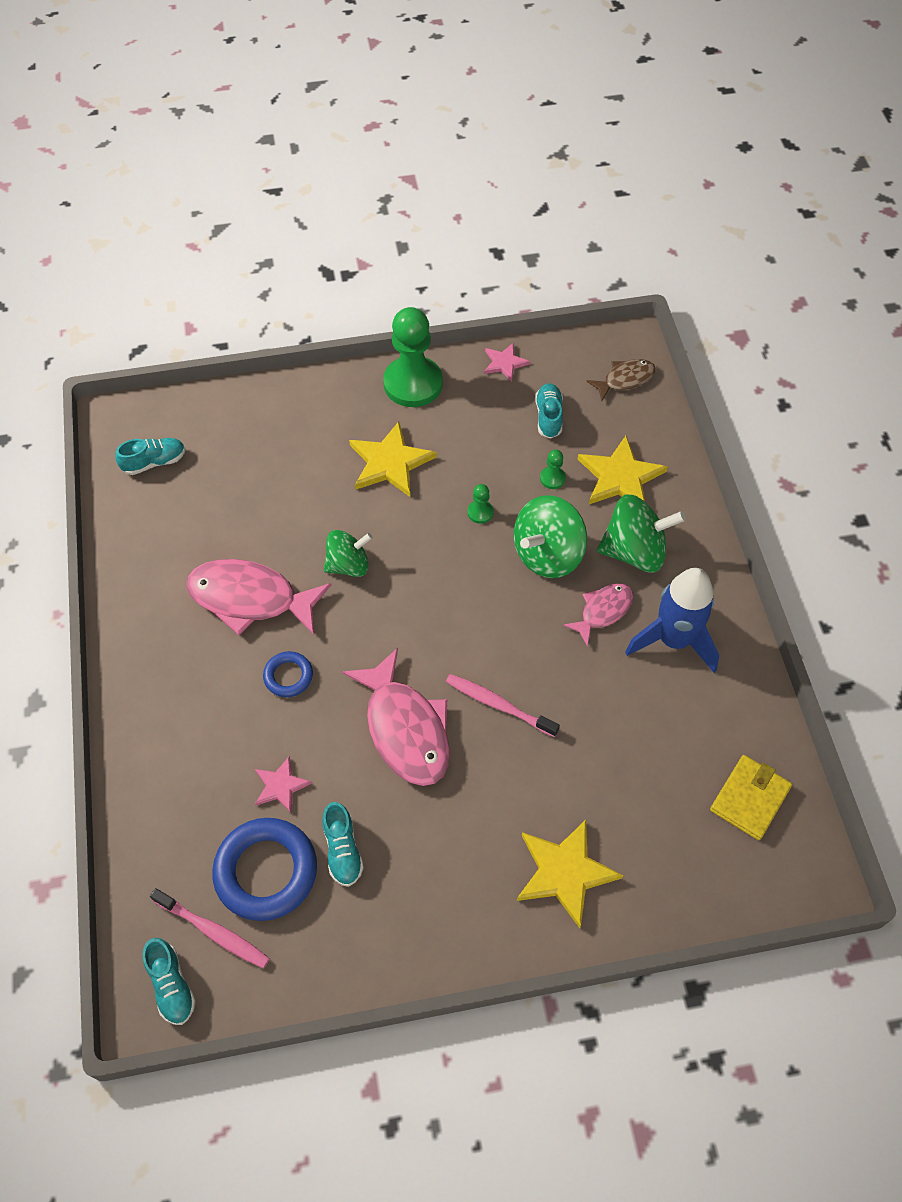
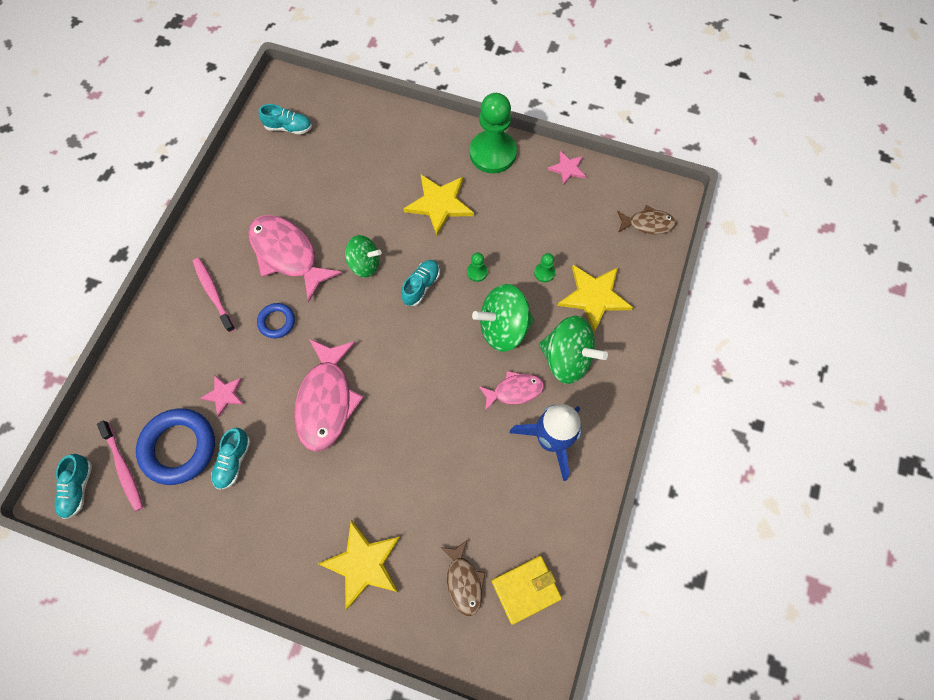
camera: 30 degrees right, 10 degrees up
(498, 705) = (398, 419): pink toothbrush -> pink toothbrush (213, 293)
(548, 417) = (572, 225): turquoise shoe -> turquoise shoe (421, 286)
(682, 827) = (463, 581): none -> brown fish

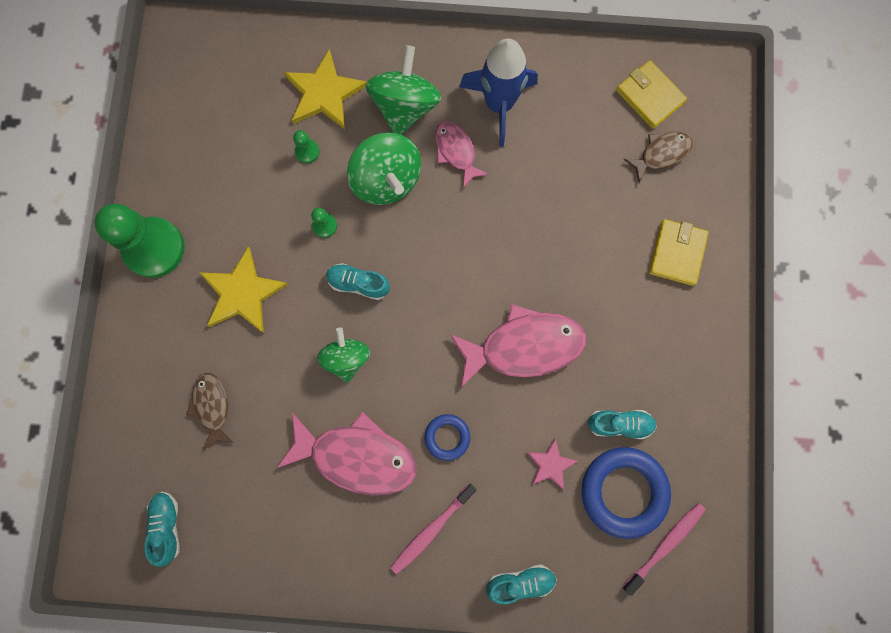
camera: 105 degrees left, 10 degrees up
(78, 488) = (701, 587): turquoise shoe -> turquoise shoe (520, 582)
(288, 254) = (356, 456): pink fish -> pink fish turned 105 degrees counterclockwise
(363, 563) = (677, 253): yellow star -> yellow wallet
(567, 169) = (158, 155): pink star -> none
(648, 224) = (216, 53): brown fish -> brown fish (212, 406)

